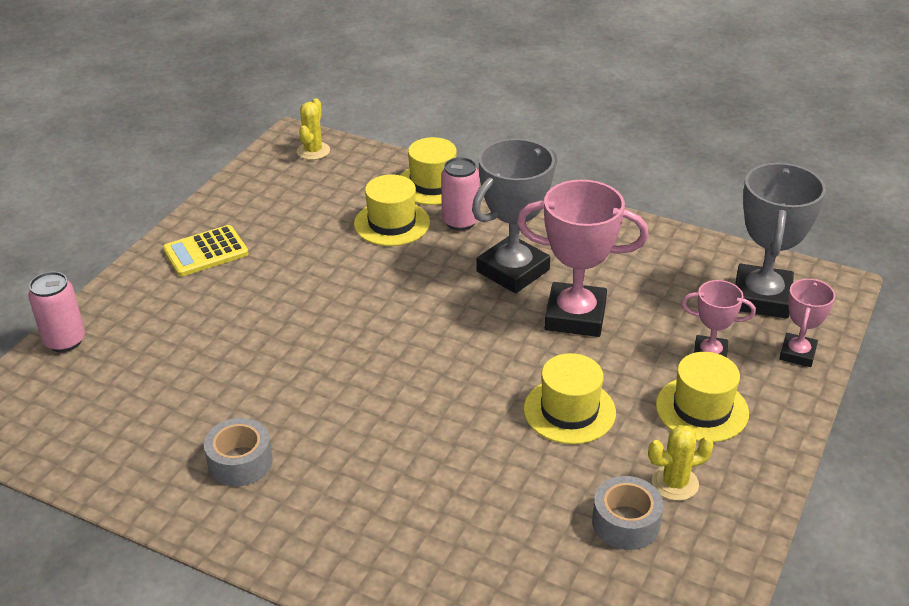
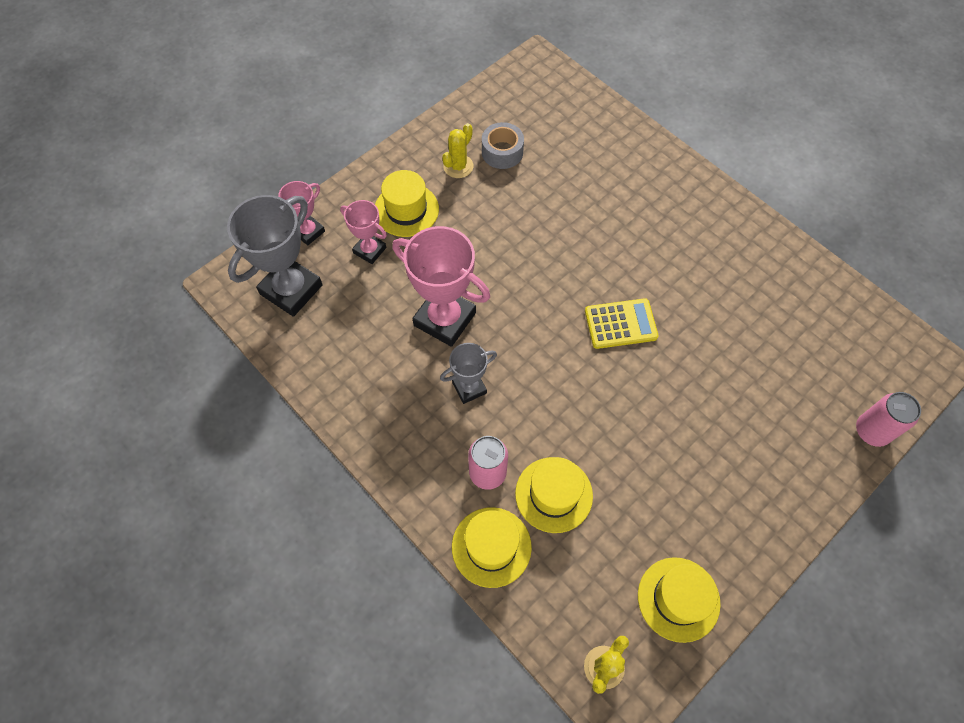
camera: 160 degrees left, 25 degrees up
(206, 252) = (743, 514): yellow calculator -> yellow calculator (620, 324)
(240, 462) = (732, 266): grey tape -> none
(513, 271) = (469, 388): grey trophy -> grey trophy, size x0.55
(569, 411) = (495, 236): yellow hat -> yellow hat (678, 599)
(675, 483) = (458, 166): yellow cactus -> yellow cactus turned 60 degrees counterclockwise

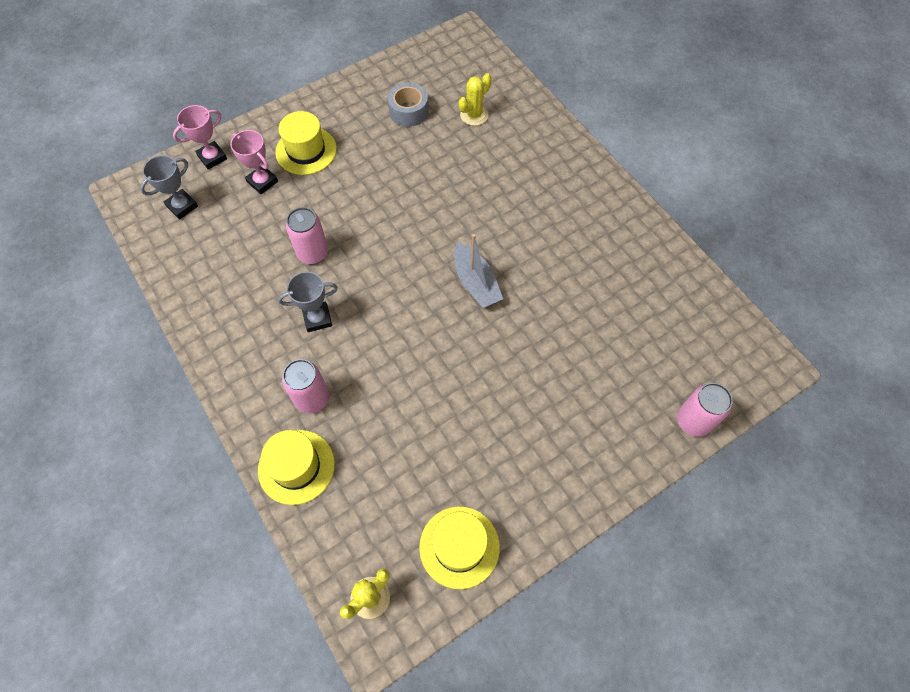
camera: 10 degrees right, 0 degrees up
(291, 290) = (182, 206): grey trophy -> grey trophy, size x0.55
(444, 319) = (313, 253): pink trophy -> pink can
(458, 166) = (364, 118): yellow cactus -> yellow cactus (474, 115)
(554, 494) = (368, 429): yellow hat -> none
(620, 324) = (475, 282): yellow calculator -> grey boat

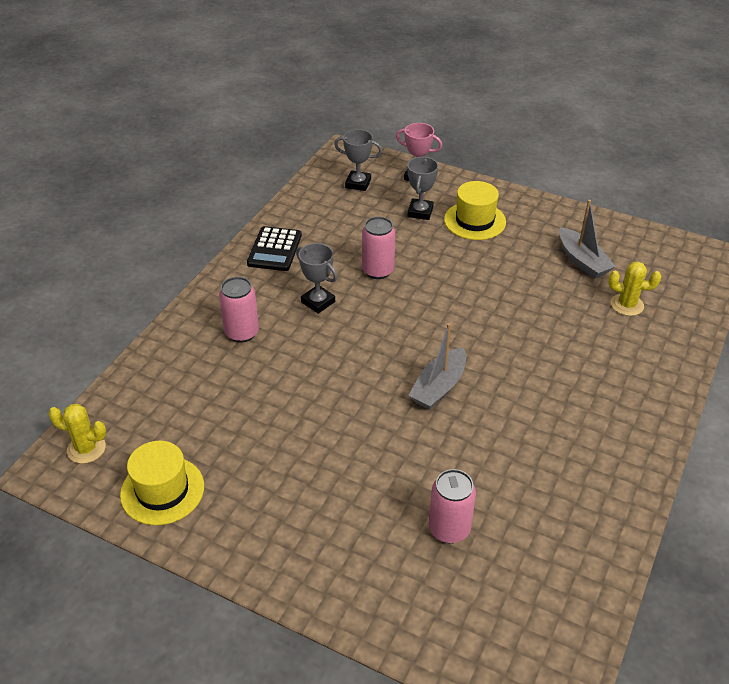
camera: 60 degrees right, 20 degrees down
(220, 319) = (274, 249): none -> black calculator
(262, 182) = (420, 212): pink trophy -> grey trophy
(296, 467) = (175, 351): yellow hat -> none
(408, 111) = (582, 261): grey tape -> grey boat
(693, 421) = (418, 638): pink can -> pink can (449, 529)

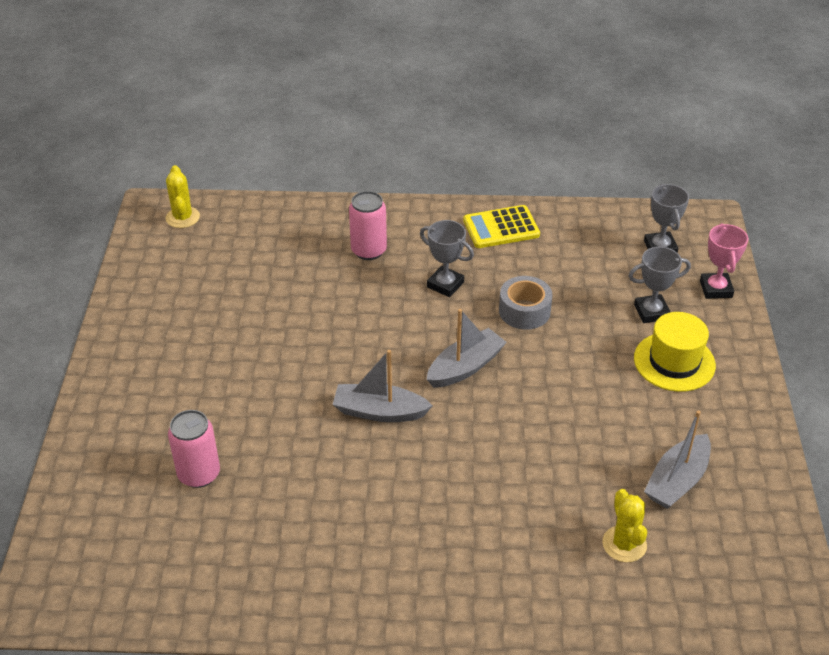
camera: 65 degrees right, 0 degrees up
(162, 490) = (160, 276): yellow hat -> none
(274, 249) = (501, 228): black calculator -> yellow calculator
(318, 302) = (445, 284): grey trophy -> grey trophy turned 75 degrees counterclockwise
(378, 271) = (524, 311): pink can -> grey tape
(418, 322) = (465, 367): none -> grey boat

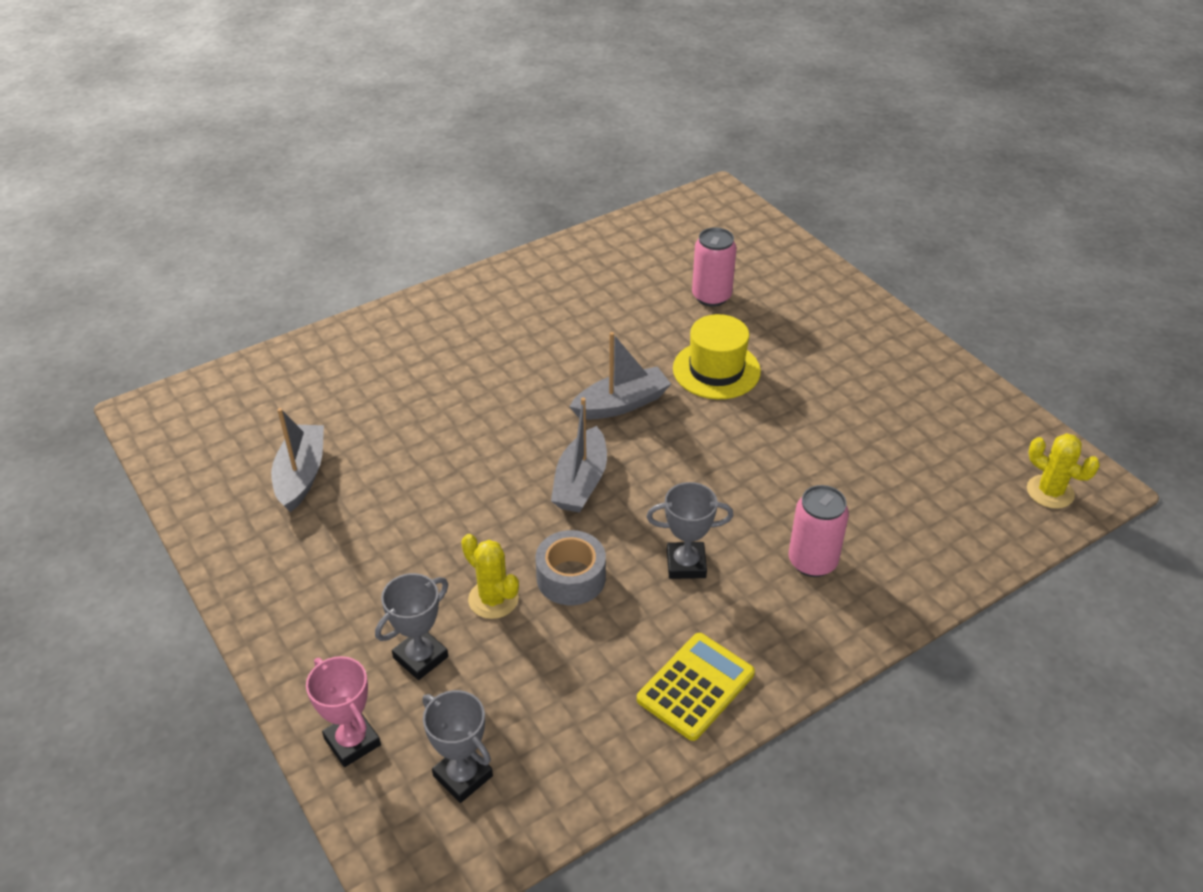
camera: 145 degrees right, 0 degrees up
(624, 544) = (326, 403): yellow cactus -> yellow cactus (493, 599)
(674, 362) = (360, 601): yellow hat -> yellow hat (716, 370)

